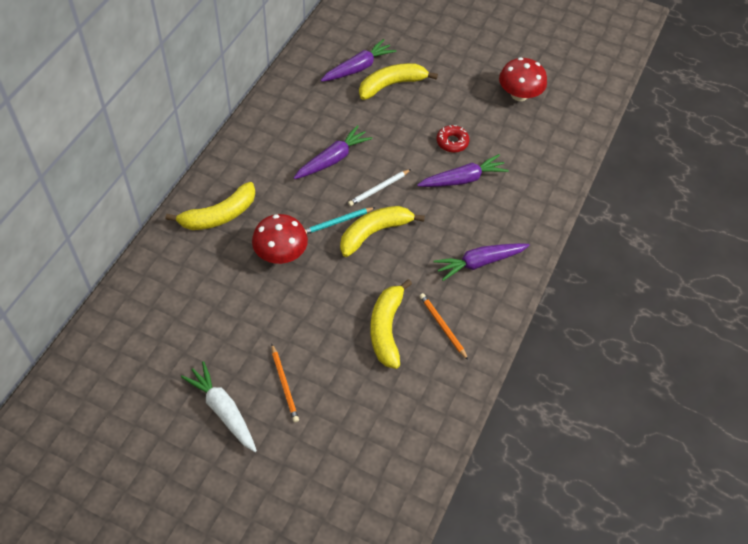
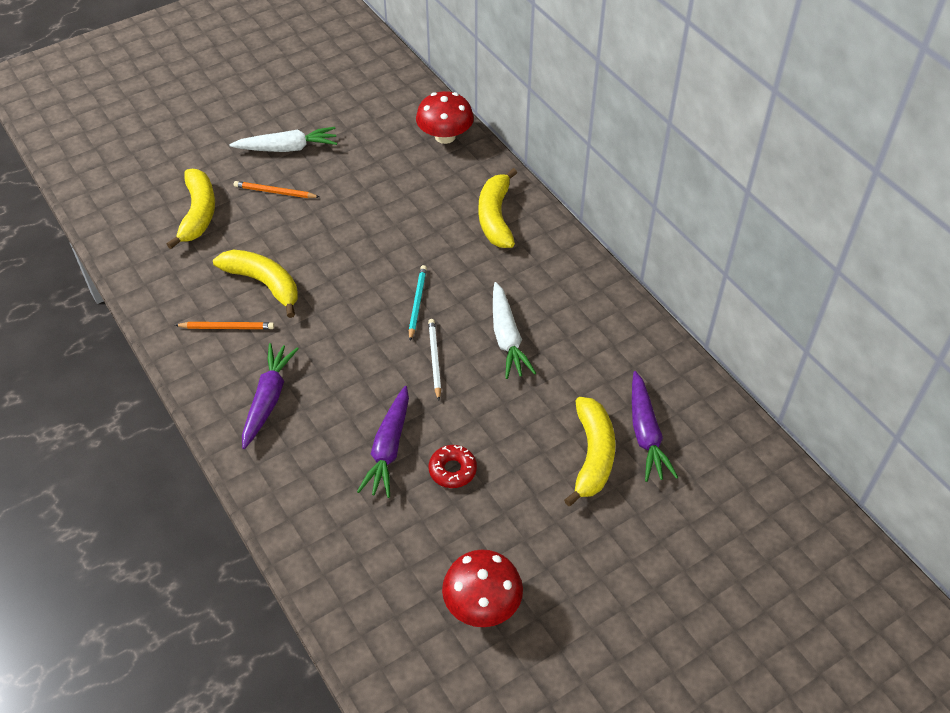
camera: 125 degrees right, 5 degrees down
(281, 253) = (413, 244): red mushroom -> red mushroom (445, 136)
(332, 159) = (507, 338): purple carrot -> white carrot
(374, 233) = (379, 327): yellow banana -> yellow banana (198, 213)

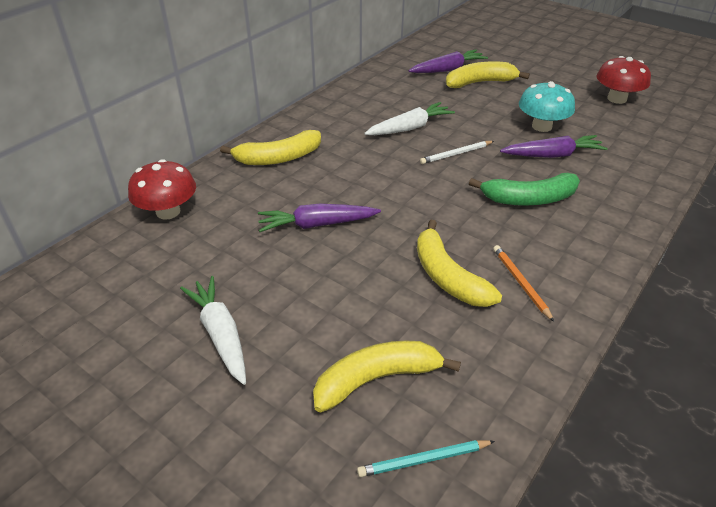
camera: 110 degrees left, 10 degrees down
(263, 284) = (448, 276): yellow banana -> yellow banana turned 45 degrees counterclockwise
(268, 399) = (571, 227): purple carrot -> purple carrot (317, 224)
(275, 192) = (306, 317): orange pencil -> none
(326, 387) = (529, 199): none -> green banana
(417, 303) = (405, 175): turquoise pencil -> turquoise pencil (424, 460)
(452, 470) = (541, 126): red donut -> turquoise mushroom

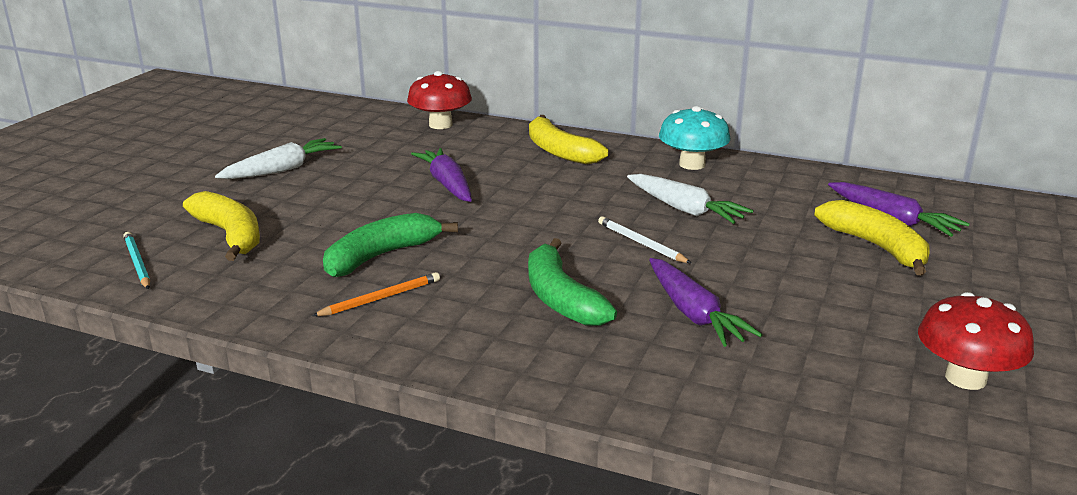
camera: 75 degrees right, 15 degrees down
(448, 276) = (381, 256): yellow banana -> green banana
(541, 126) = (778, 303): turquoise mushroom -> turquoise mushroom (692, 164)

